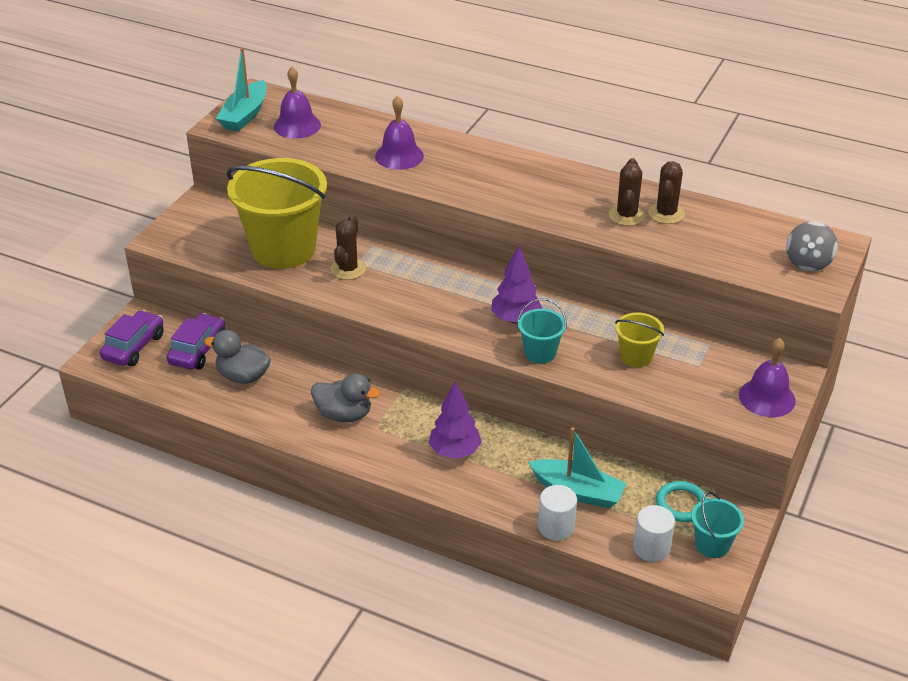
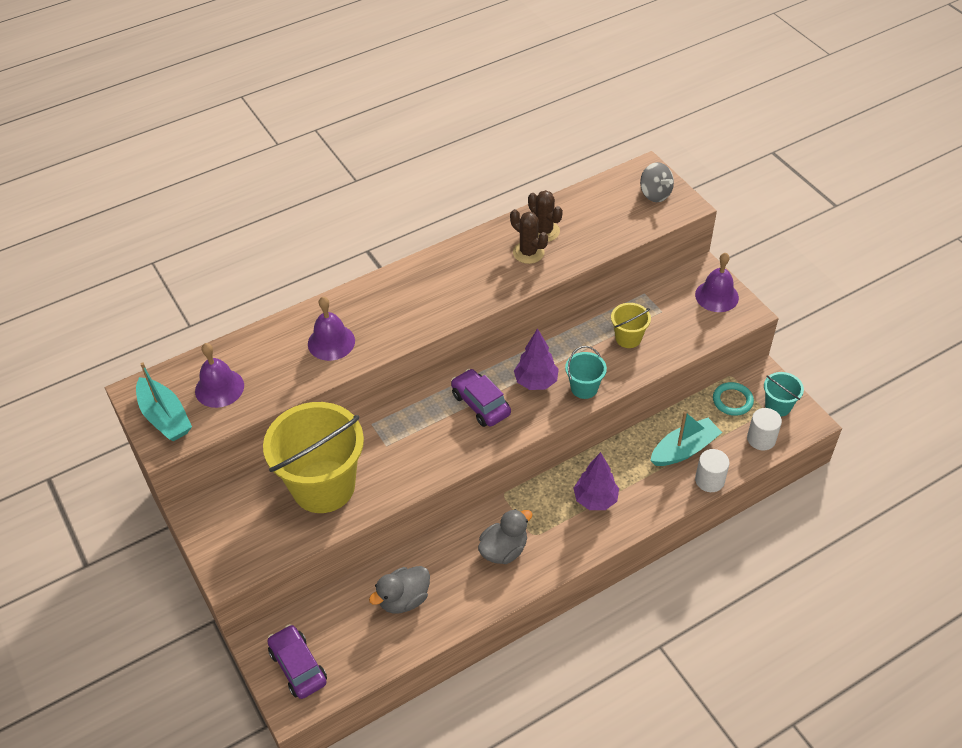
camera: 55 degrees left, 10 degrees up
(197, 350) = (343, 618): purple car -> purple car (480, 404)
(348, 269) = (389, 455): brown cactus -> none

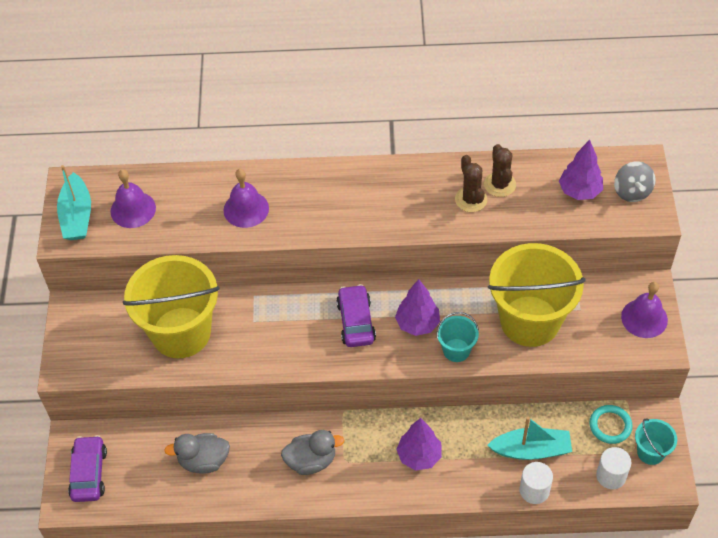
camera: 30 degrees right, 5 degrees up
(613, 210) = (579, 191): none -> purple tree
(628, 338) = (530, 321): yellow bucket -> yellow bucket, size x2.22

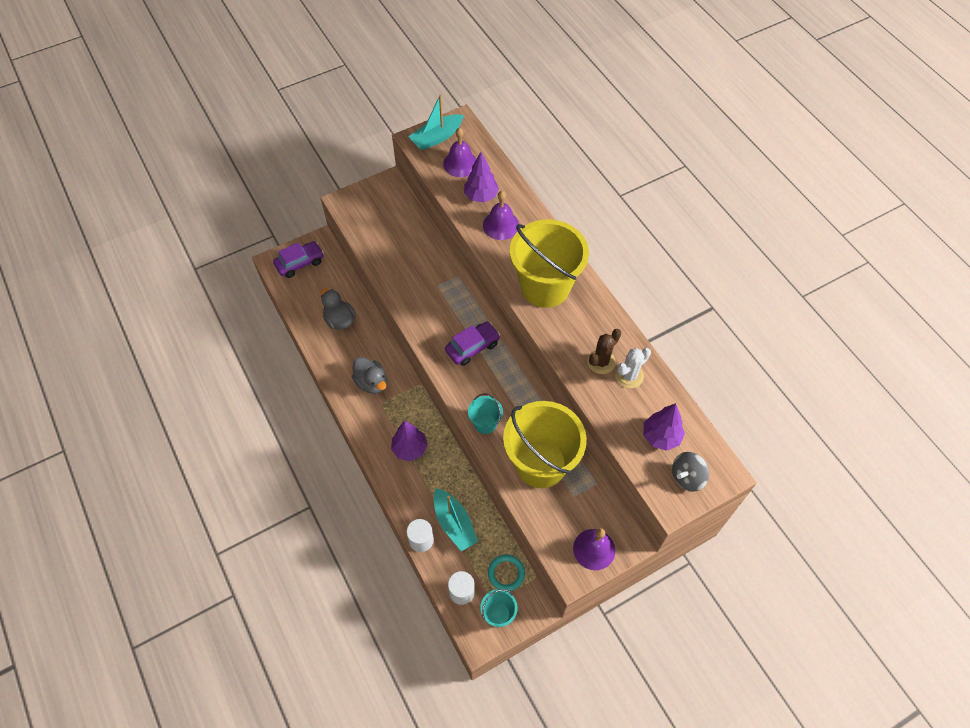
camera: 60 degrees right, 5 degrees up
(181, 332) = (404, 249): yellow bucket -> yellow bucket (545, 287)
(417, 324) = (493, 387): purple tree -> purple tree (481, 196)
(500, 184) = (629, 376): brown cactus -> white cactus

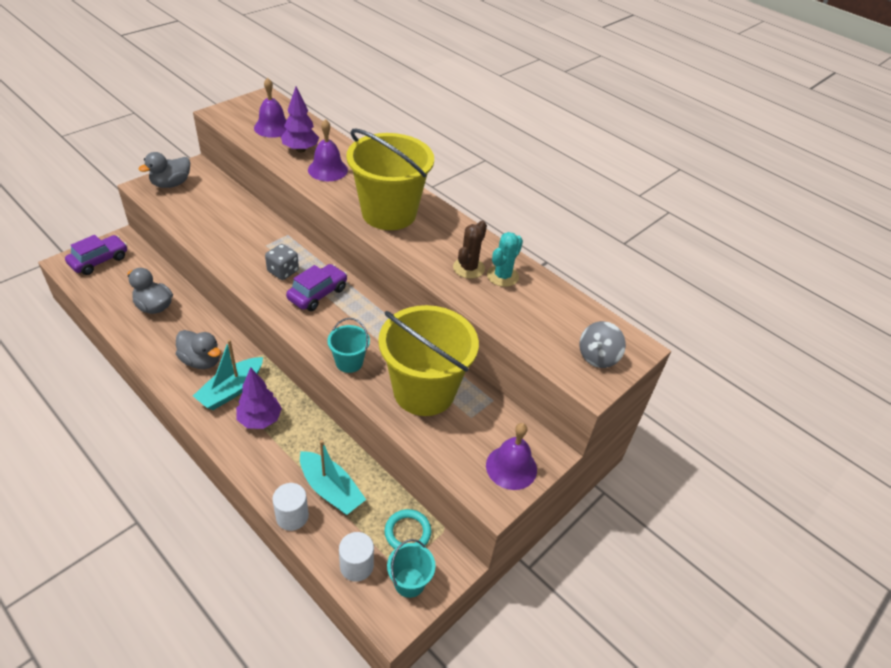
camera: 20 degrees left, 15 degrees down
(366, 201) = (171, 184): none -> grey duck
(437, 137) = (243, 110): turquoise boat -> turquoise boat (231, 390)
(447, 318) = (283, 271): none -> grey dice
(629, 376) = (502, 276): white cactus -> turquoise cactus
(661, 437) = (555, 324): purple tree -> none

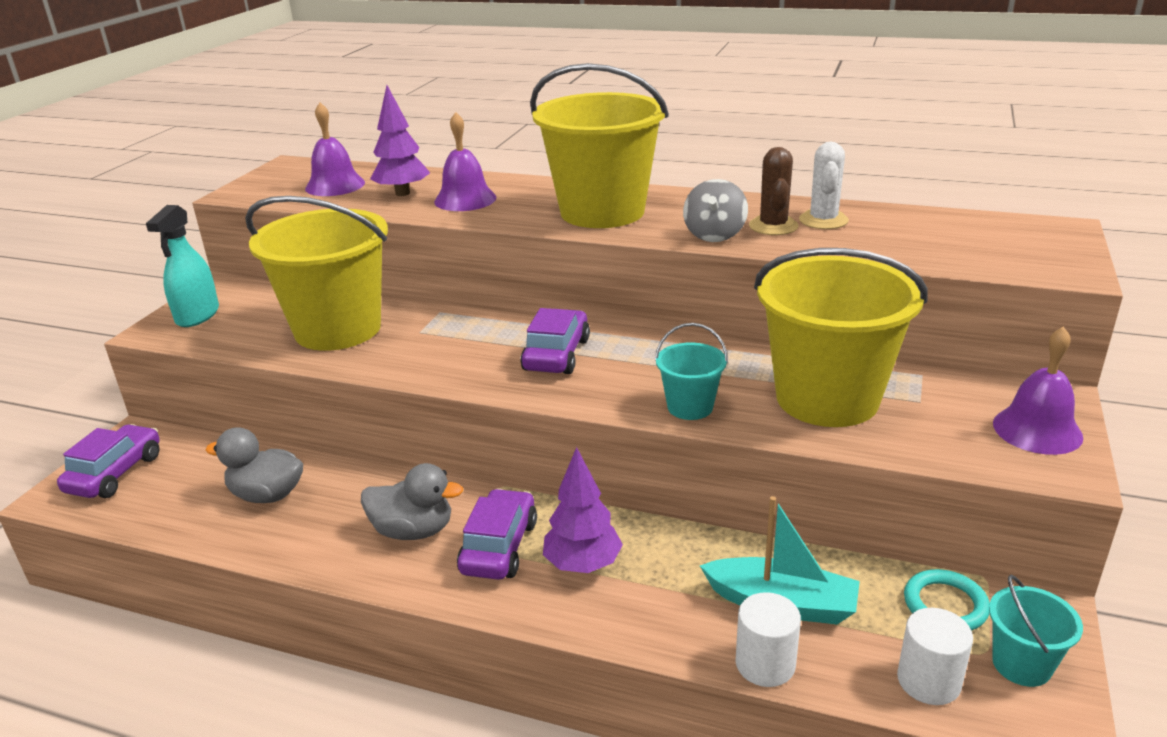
camera: 20 degrees left, 15 degrees down
(171, 184) = (197, 315): grey duck -> turquoise spray bottle
(228, 225) = (338, 329): none -> yellow bucket
(231, 390) = (499, 547): turquoise boat -> purple car
(283, 271) = (478, 349): grey dice -> none
(502, 276) = (823, 220): turquoise cactus -> white cactus
(598, 357) = (1037, 248): grey spinning top -> grey spinning top (714, 235)

